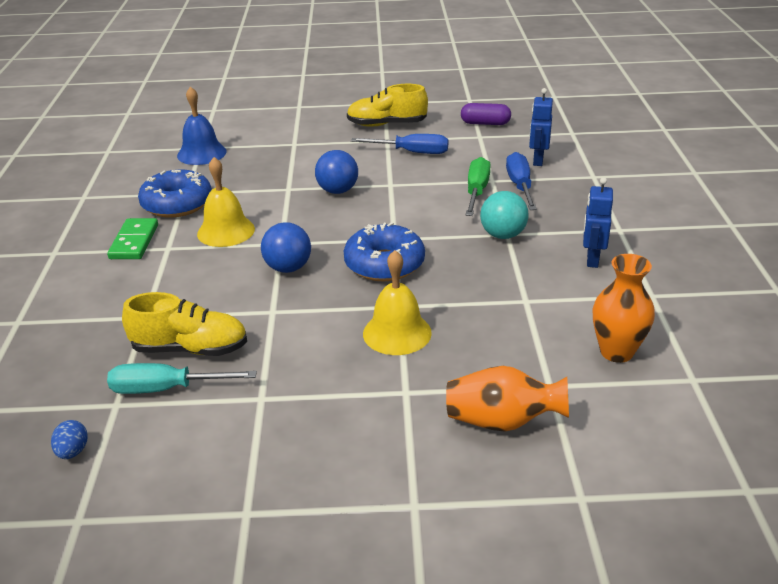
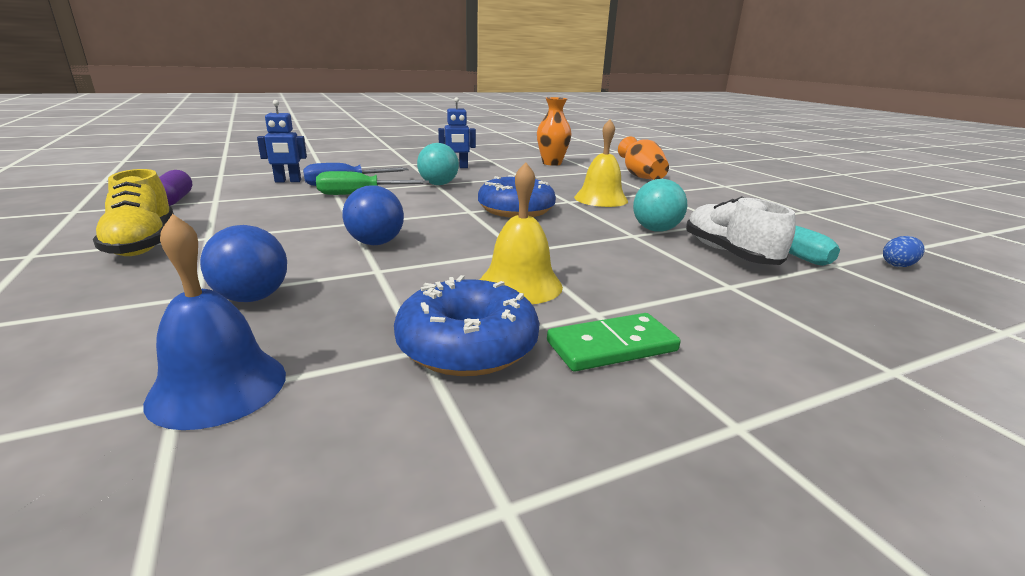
camera: 115 degrees left, 10 degrees down
(190, 349) = (729, 253): yellow shoe -> white shoe
(274, 331) = (655, 230): none -> turquoise ball
(288, 268) = (562, 240): blue ball -> blue ball (252, 298)
(412, 152) = (256, 222): blue screwdriver -> none

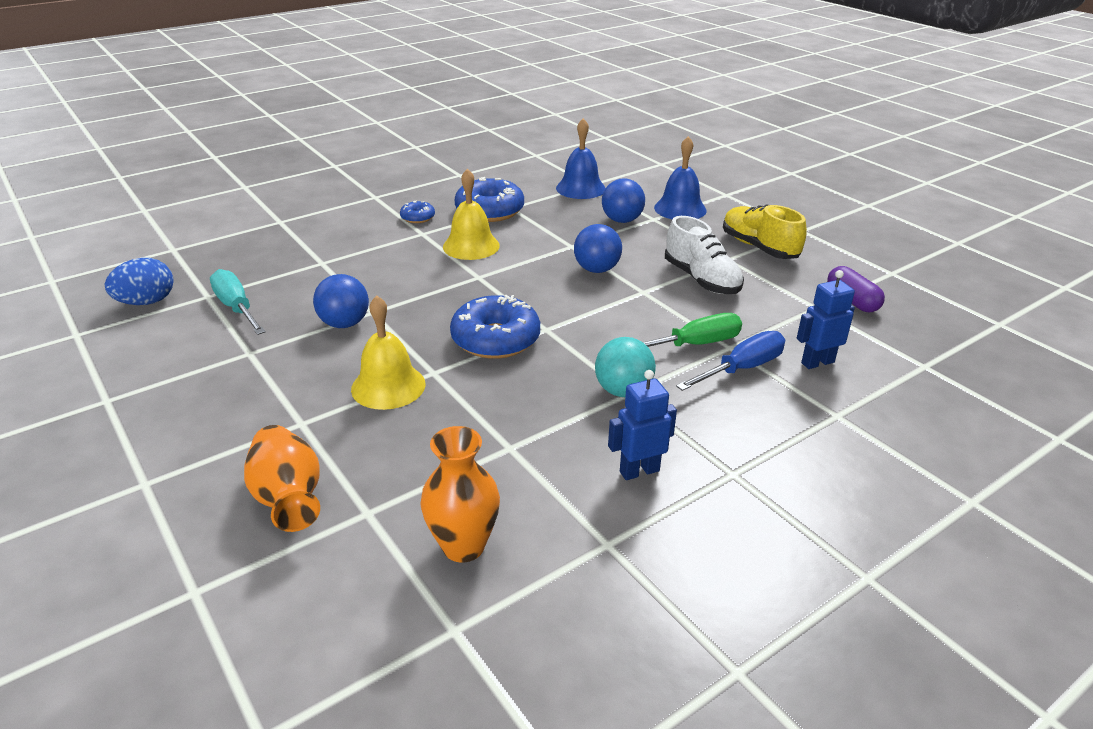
camera: 170 degrees right, 10 degrees up
(117, 307) = (680, 209): none -> blue bell
(611, 346) = (417, 217): green domino -> blue donut
(655, 230) = (344, 323): turquoise ball -> blue ball
(729, 253) = (293, 297): white shoe -> white shoe (701, 279)
(898, 265) = (146, 302): blue egg -> blue egg, size x1.74

